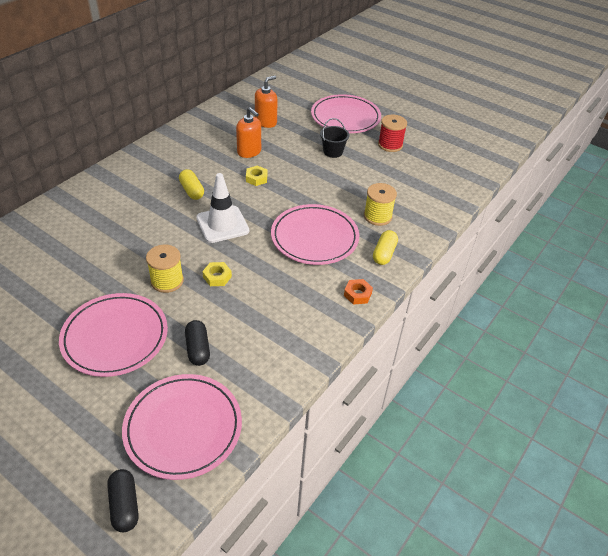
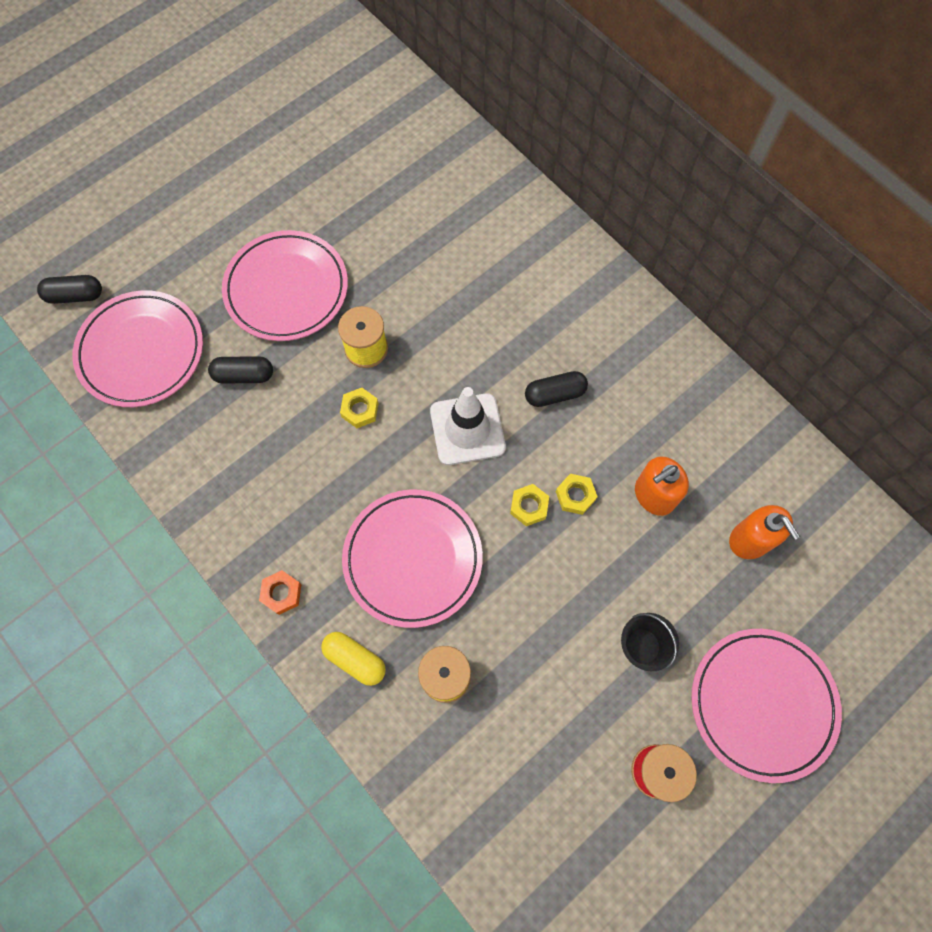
camera: 105 degrees right, 25 degrees up
(192, 191) = (555, 394): yellow capsule -> black capsule
(268, 195) = (529, 506): none -> yellow nut

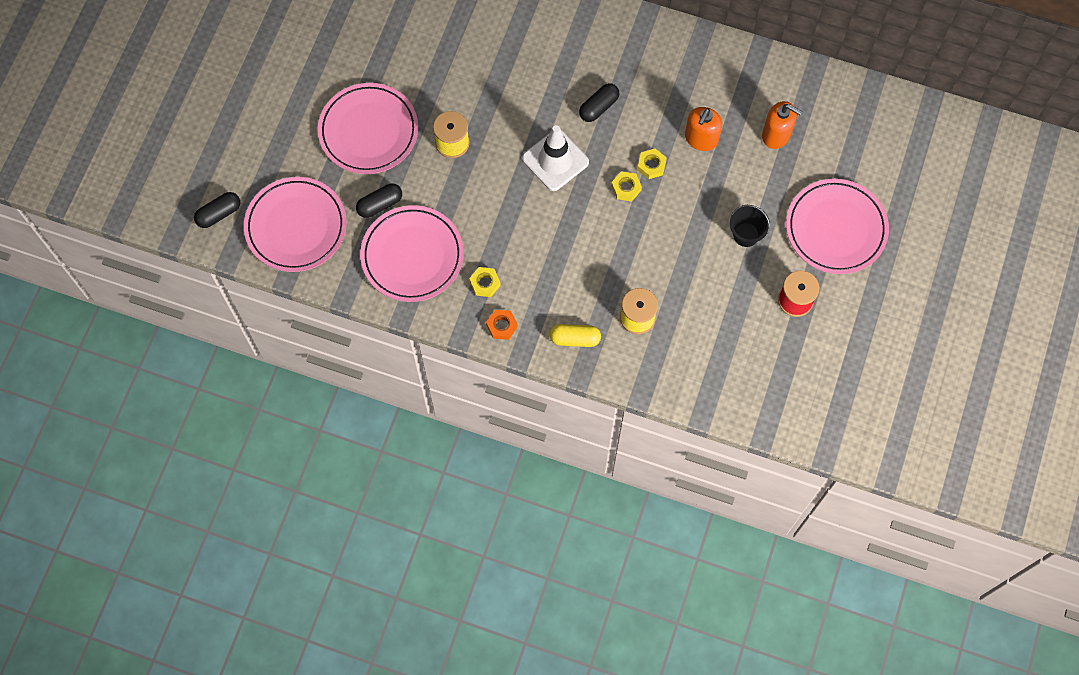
camera: 30 degrees left, 0 degrees up
(360, 410) = (475, 185): yellow nut -> yellow nut (485, 283)
(413, 559) = (572, 260): pink plate -> pink plate (412, 256)

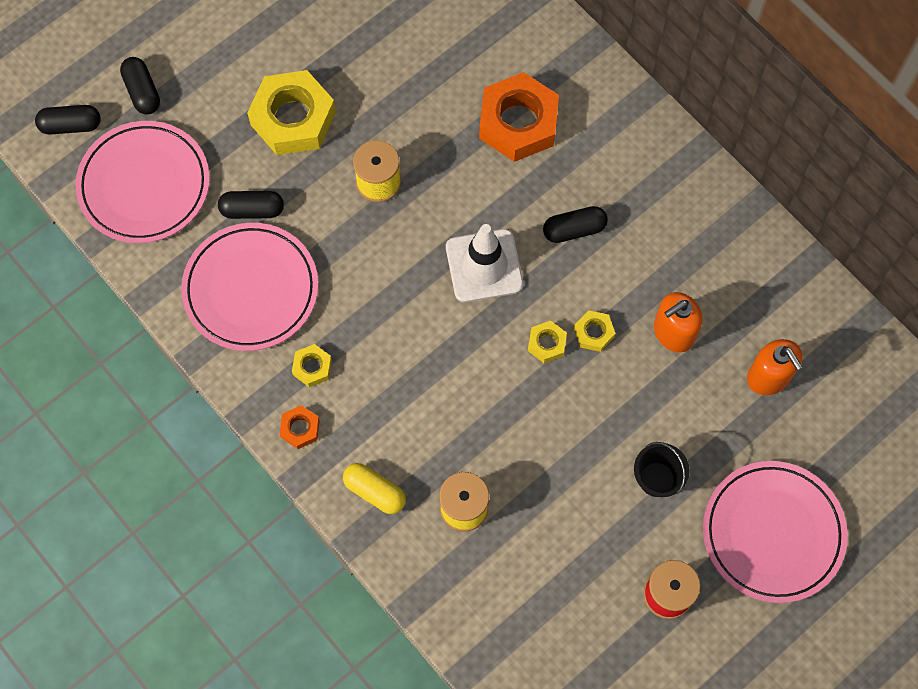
camera: 30 degrees right, 0 degrees up
(254, 166) = (142, 91): none -> black capsule
(368, 131) = (293, 118): pink plate -> yellow nut
(520, 57) = (518, 123): none -> orange nut

